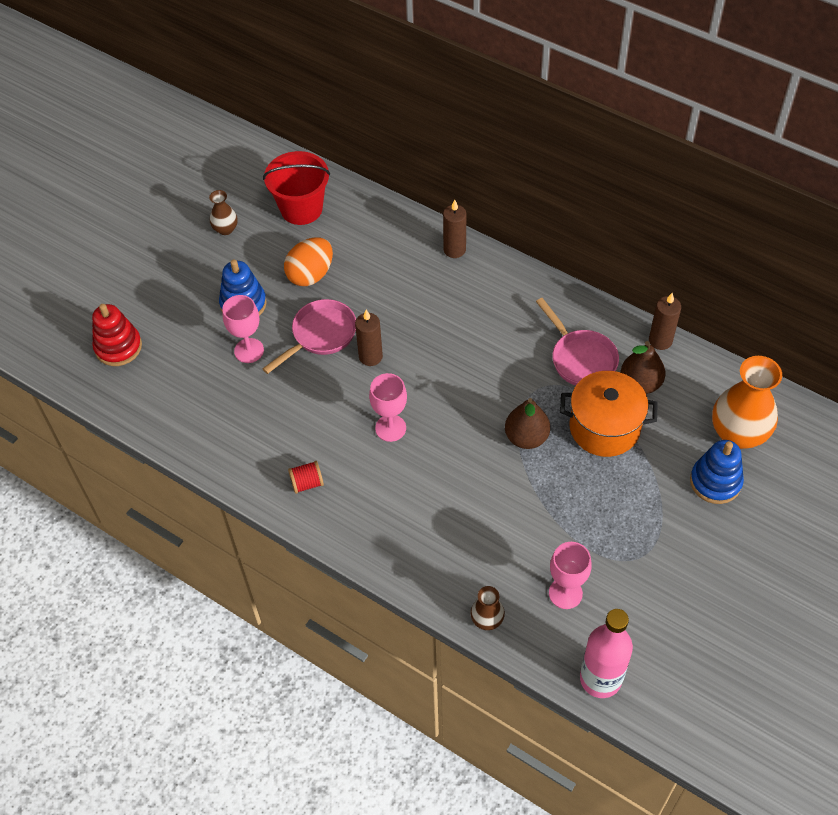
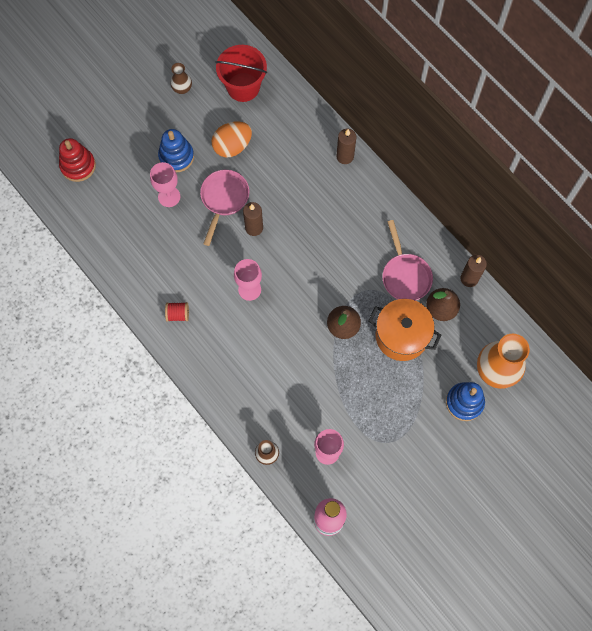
camera: 15 degrees right, 15 degrees up
(320, 335) = (224, 199): pink pan -> pink pan turned 45 degrees counterclockwise

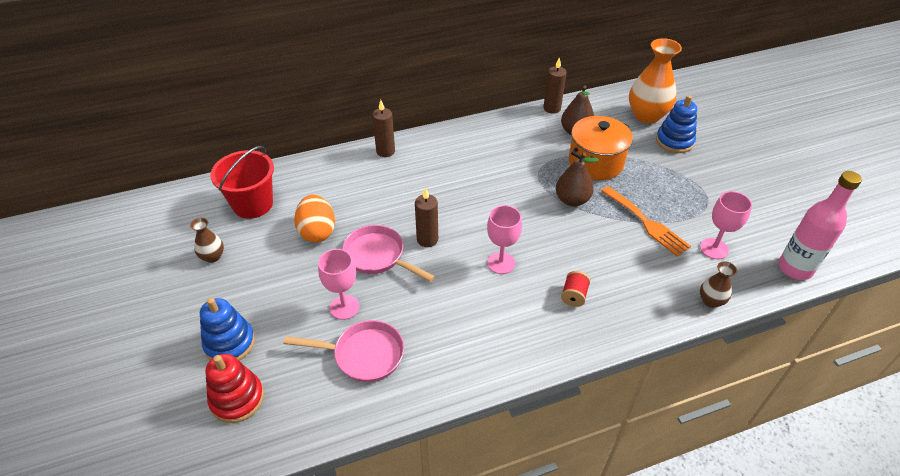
camera: 70 degrees left, 25 degrees down
(176, 156) = (296, 285): blue stacking toy -> blue stacking toy (230, 343)
(178, 314) = (507, 340): red spool -> red spool (574, 296)
(338, 393) = (646, 223): none -> orange fork
(405, 275) = (533, 145): pink pan -> pink pan (363, 355)

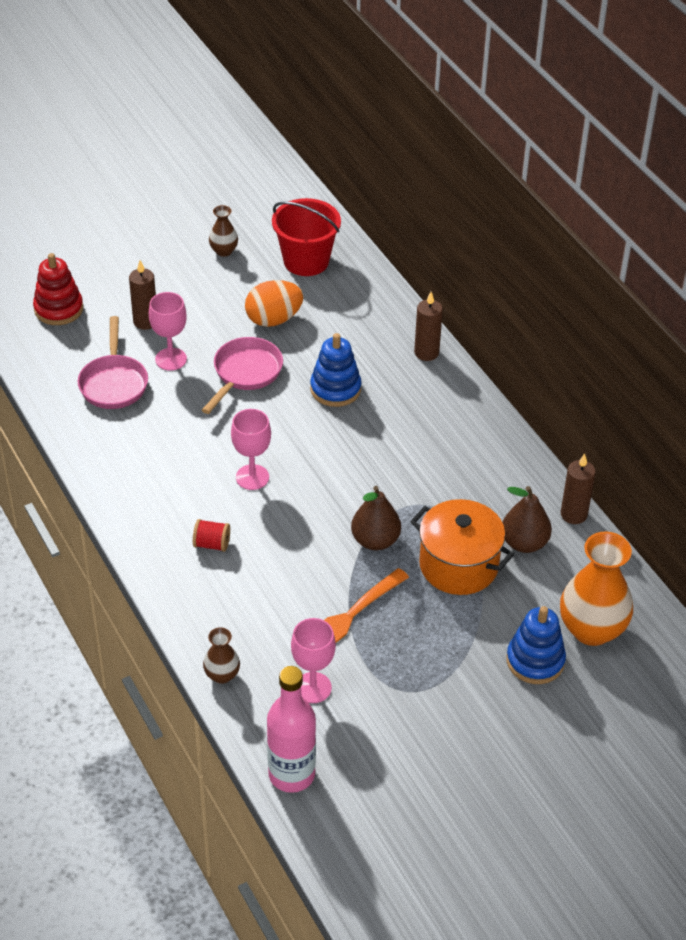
camera: 80 degrees right, 0 degrees up
(230, 343) = (118, 289): blue stacking toy -> blue stacking toy (335, 389)
(427, 239) = (278, 410): brown candle -> brown candle (145, 321)

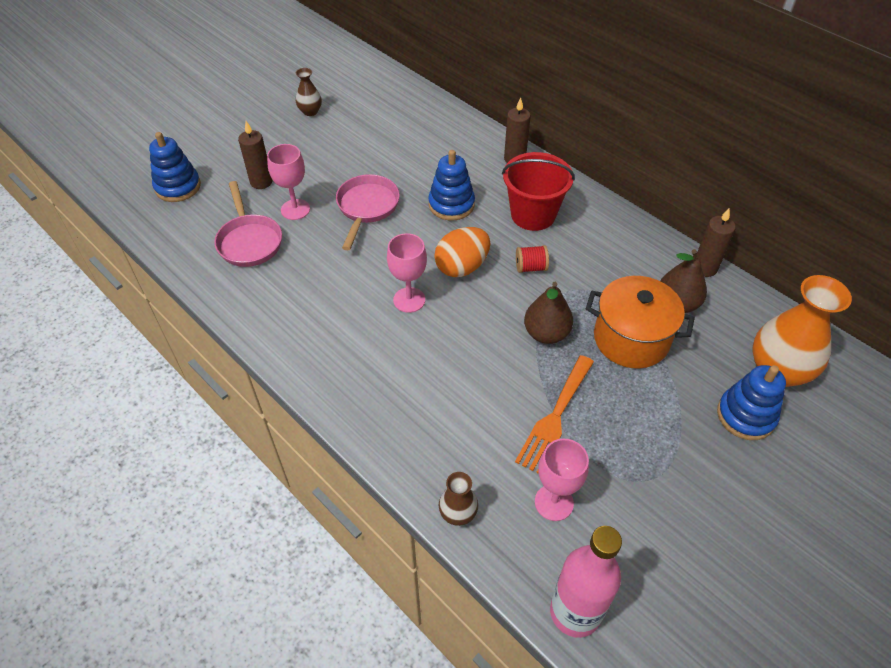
camera: 15 degrees left, 5 degrees up
(58, 309) = (178, 187): red stacking toy -> blue stacking toy
(212, 544) = (395, 374): red spool -> red spool (531, 267)
(273, 319) = (374, 158): orange egg -> orange egg (462, 267)
(306, 261) = (383, 106): red bucket -> red bucket (533, 214)

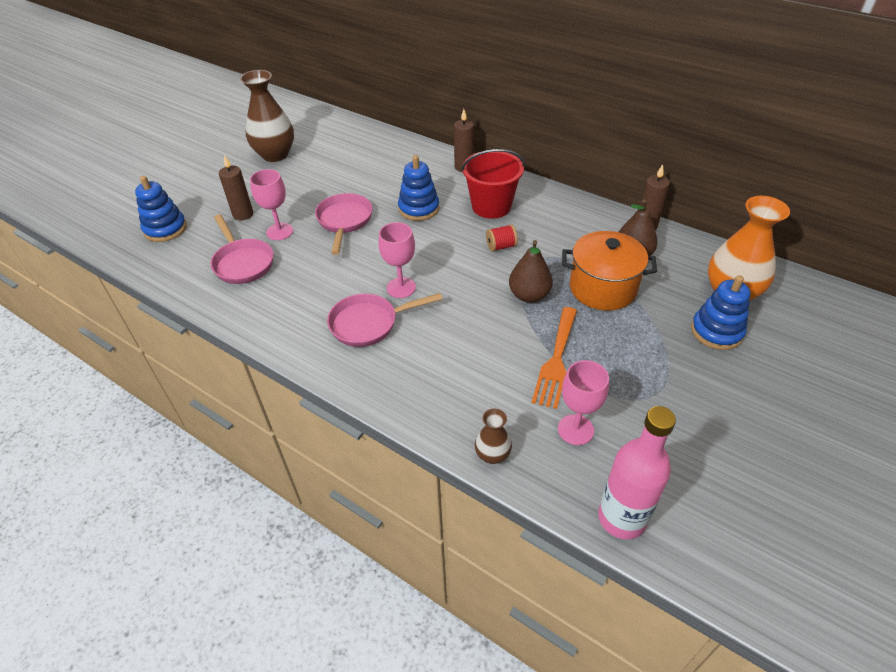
camera: 10 degrees left, 5 degrees down
(310, 111) = (275, 155): brown vase -> brown vase, size x2.01
(365, 337) = (369, 323): none -> pink pan
(462, 267) = (441, 255): orange egg -> none

